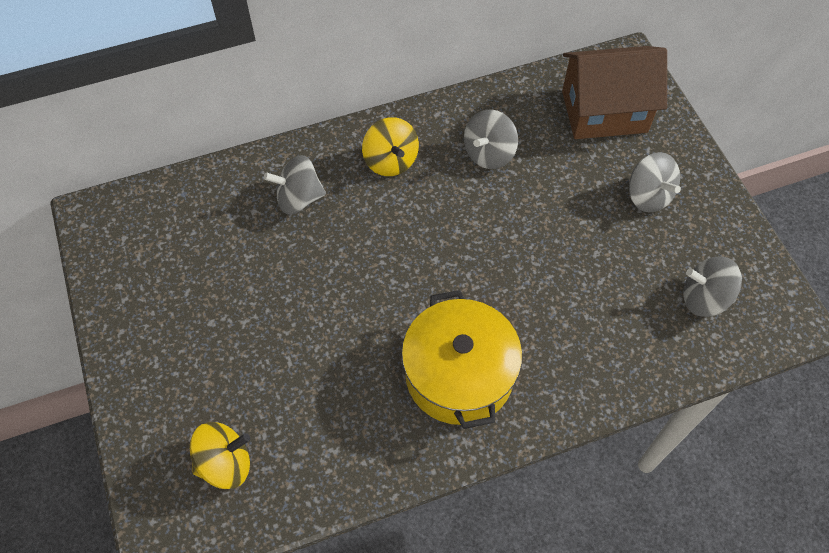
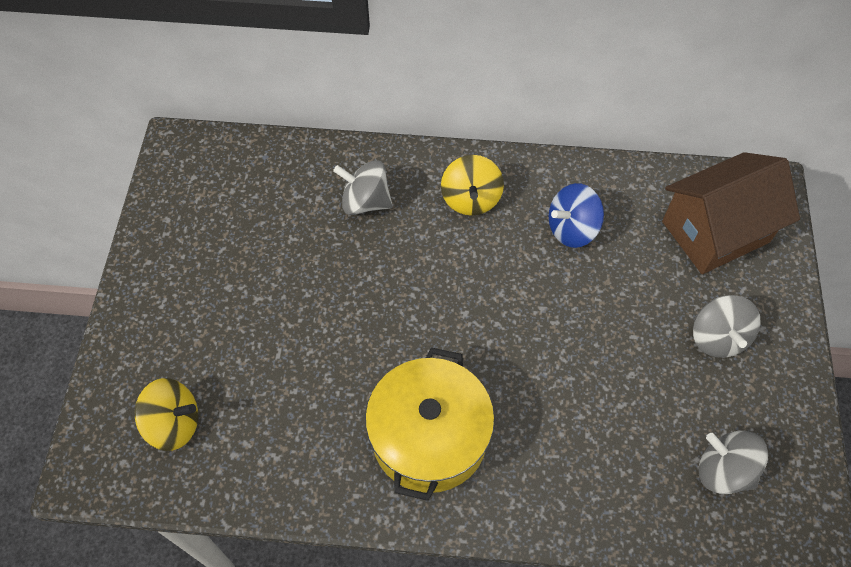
camera: 25 degrees right, 0 degrees up
(489, 153) = (572, 229): grey spinning top -> blue spinning top
(604, 111) = (715, 231): brown house -> brown house turned 45 degrees counterclockwise

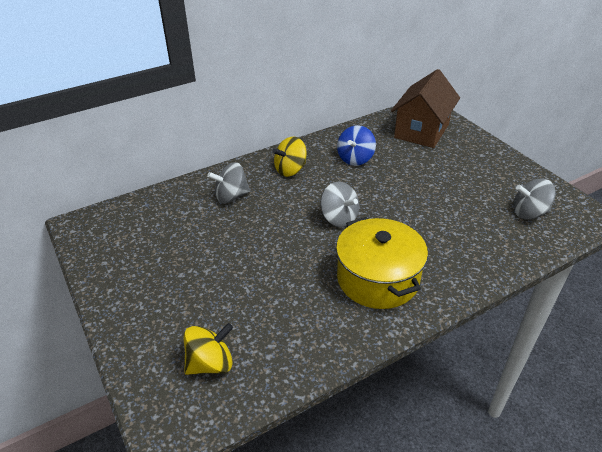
camera: 35 degrees left, 20 degrees down
(471, 199) = (290, 170): yellow spinning top -> yellow spinning top turned 90 degrees clockwise
(717, 337) = (467, 166): grey spinning top -> grey spinning top (339, 218)

